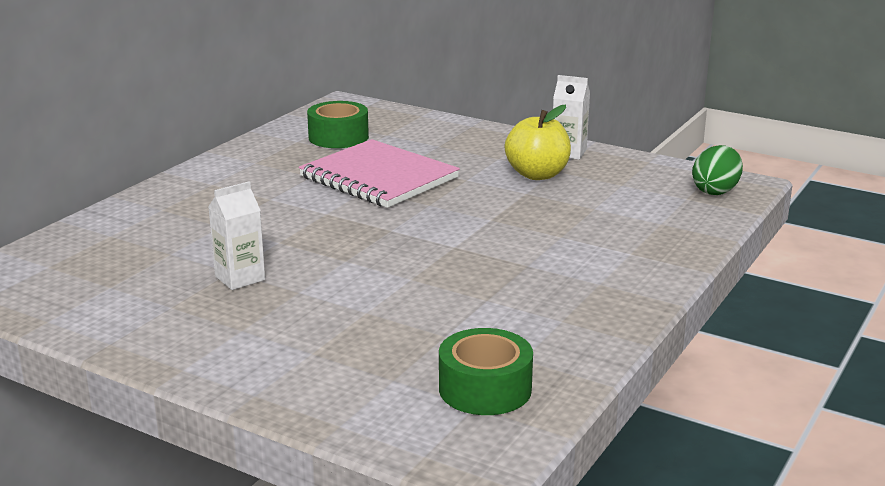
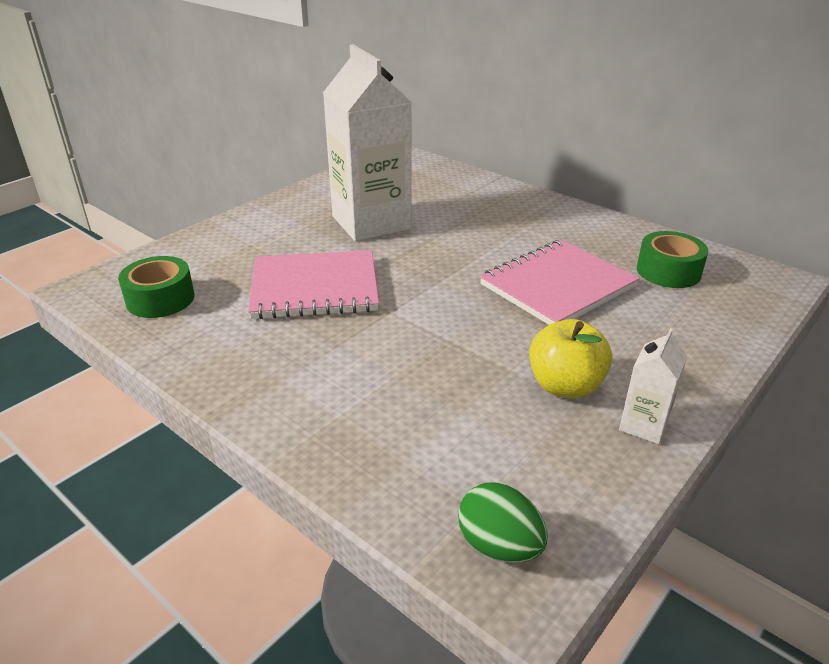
camera: 100 degrees right, 10 degrees up
(240, 278) = (371, 222): white carton -> white carton, size x2.32
(422, 292) = (315, 288): none -> pink notebook

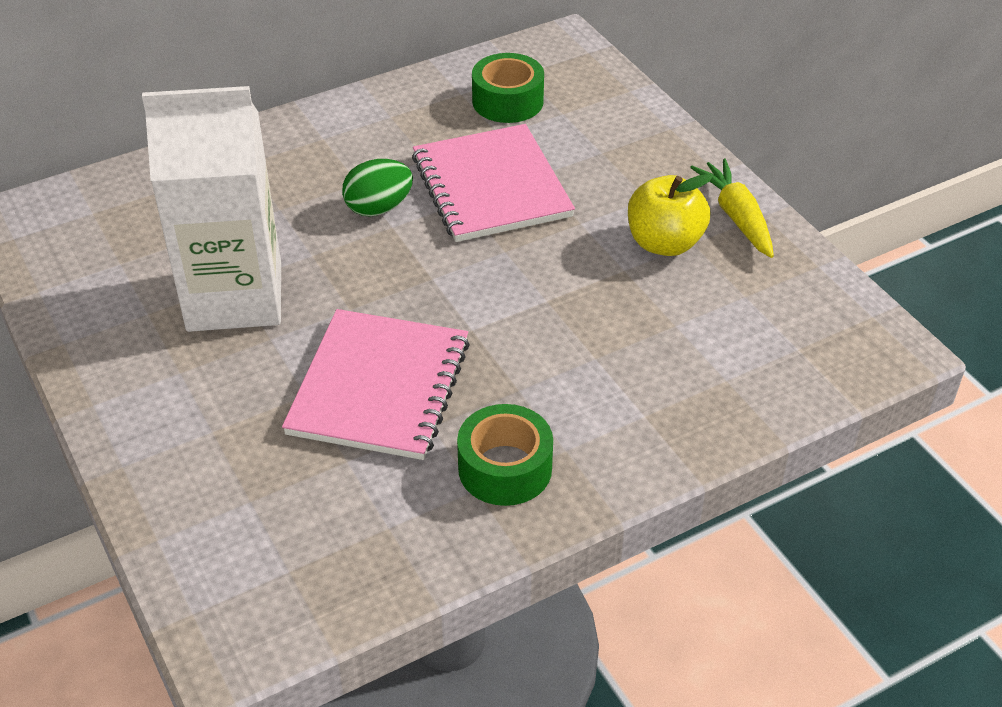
camera: 70 degrees left, 10 degrees up
(160, 299) = (317, 553): green tape -> green tape (505, 468)
(499, 546) = (846, 349): green egg -> green egg (378, 208)
(644, 425) = (736, 216): white carton -> yellow carrot

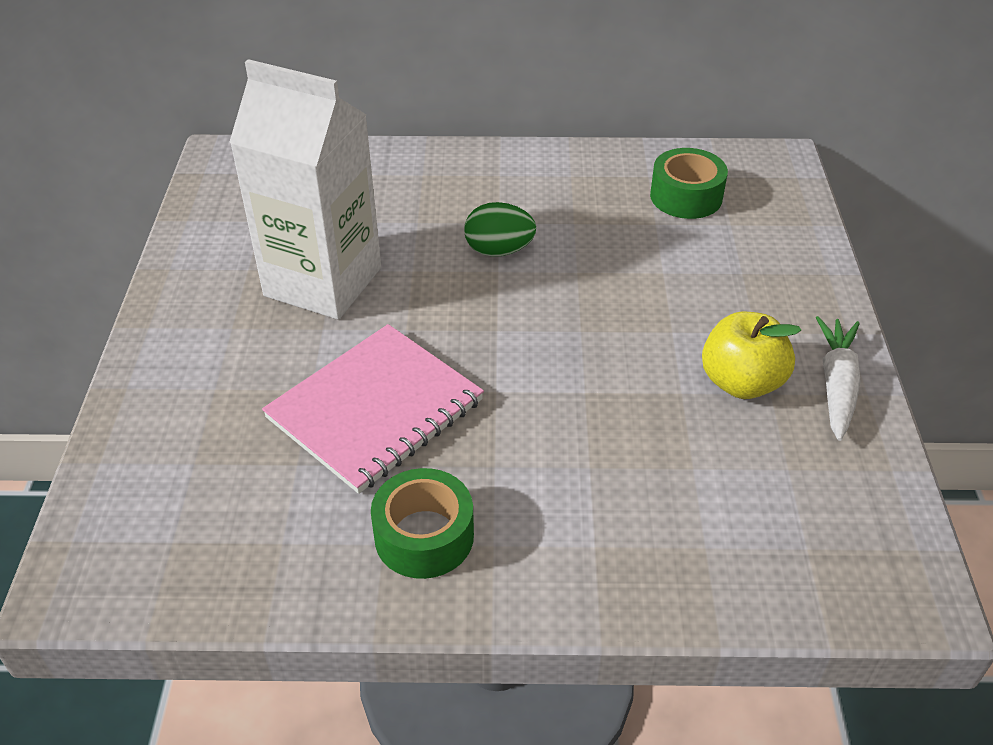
camera: 30 degrees right, 0 degrees up
(491, 187) = (612, 267): pink notebook -> none
(736, 216) = (836, 384): yellow carrot -> white carrot

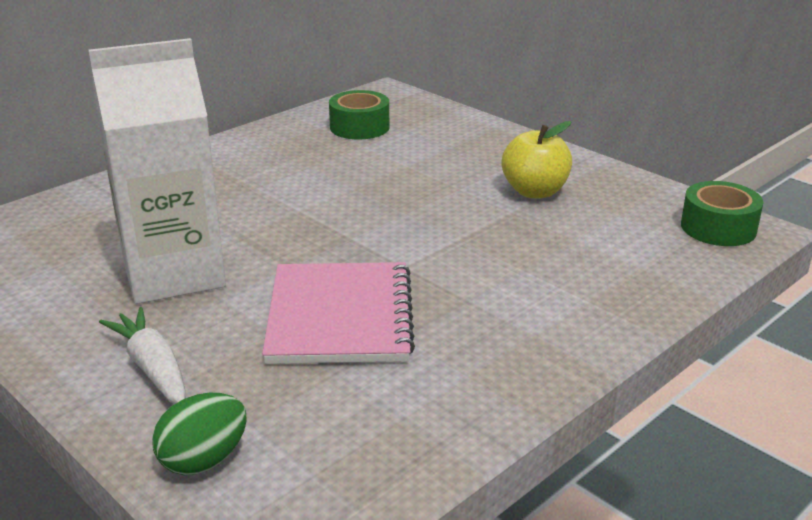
camera: 45 degrees left, 15 degrees down
(424, 536) = (487, 356): green tape -> green tape (718, 228)
(499, 250) = (282, 200): green egg -> green egg (204, 460)
(836, 384) = (581, 170): white carrot -> white carrot (152, 368)

